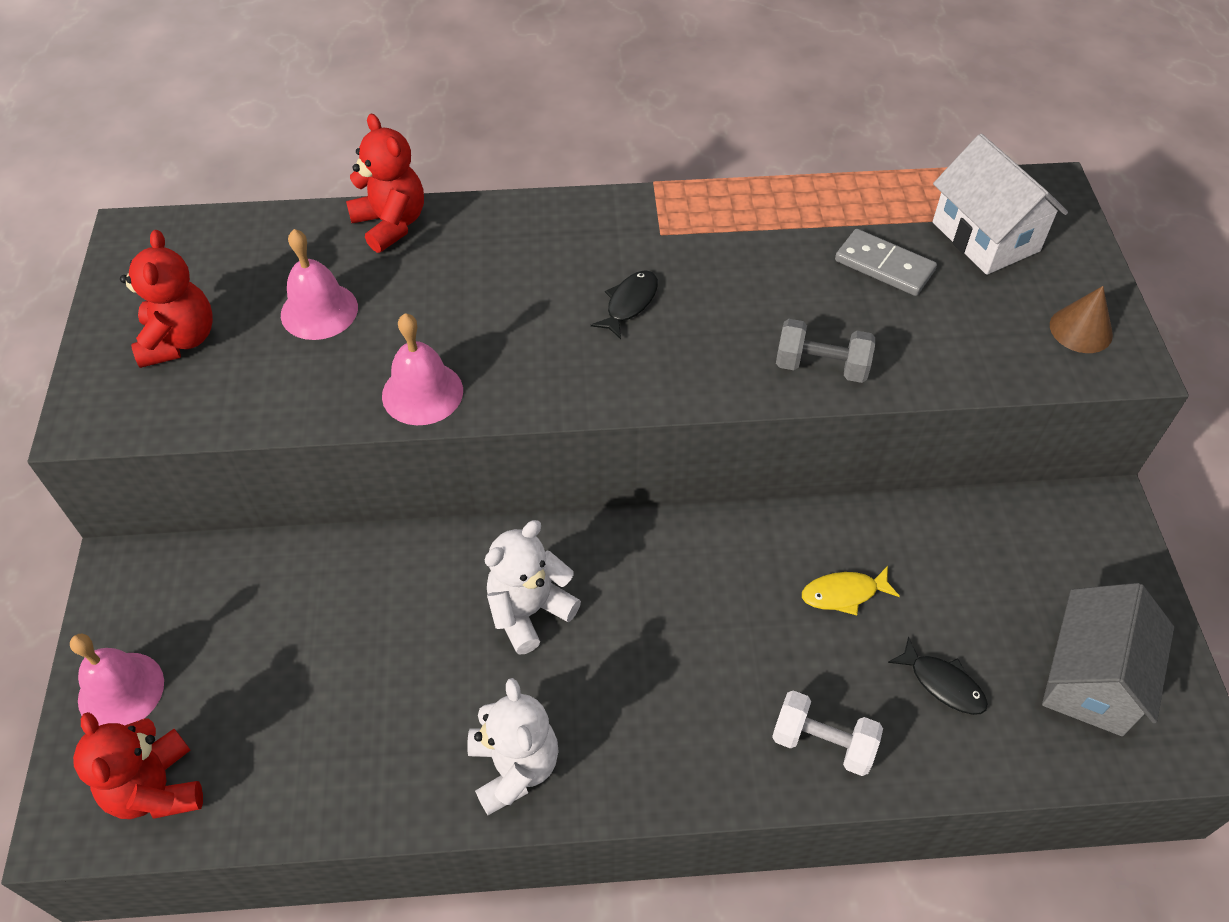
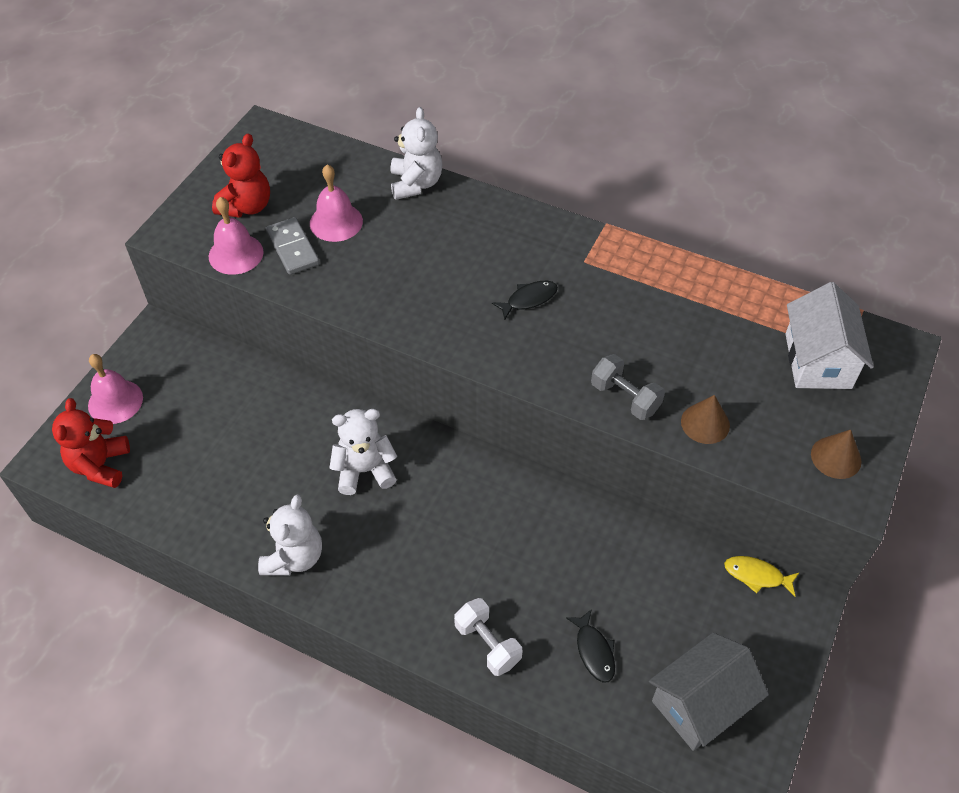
camera: 30 degrees right, 0 degrees up
(391, 224) = (416, 183): red teddy bear -> white teddy bear
(422, 393) = (361, 300): pink bell -> pink bell (236, 254)
(844, 594) = (570, 561): yellow fish -> yellow fish (757, 576)
(884, 266) = (724, 349): grey domino -> grey domino (292, 248)
(926, 355) = (705, 423): none -> brown cone

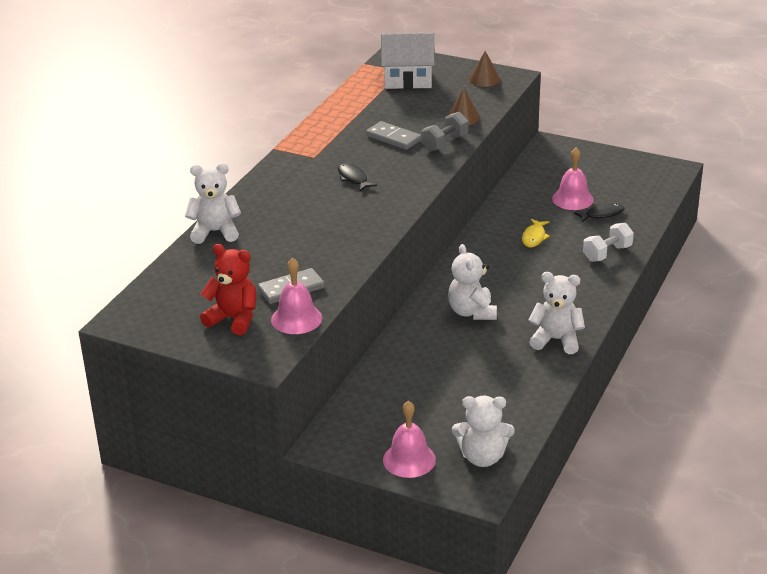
camera: 90 degrees left, 20 degrees down
(100, 465) = (482, 457): red teddy bear -> white teddy bear
(336, 222) = (260, 269): pink bell -> pink bell (572, 199)
(637, 341) = (393, 138): none -> grey domino
(700, 703) = (627, 180): grey house -> none
(757, 576) = (535, 158): yellow fish -> yellow fish (534, 237)

